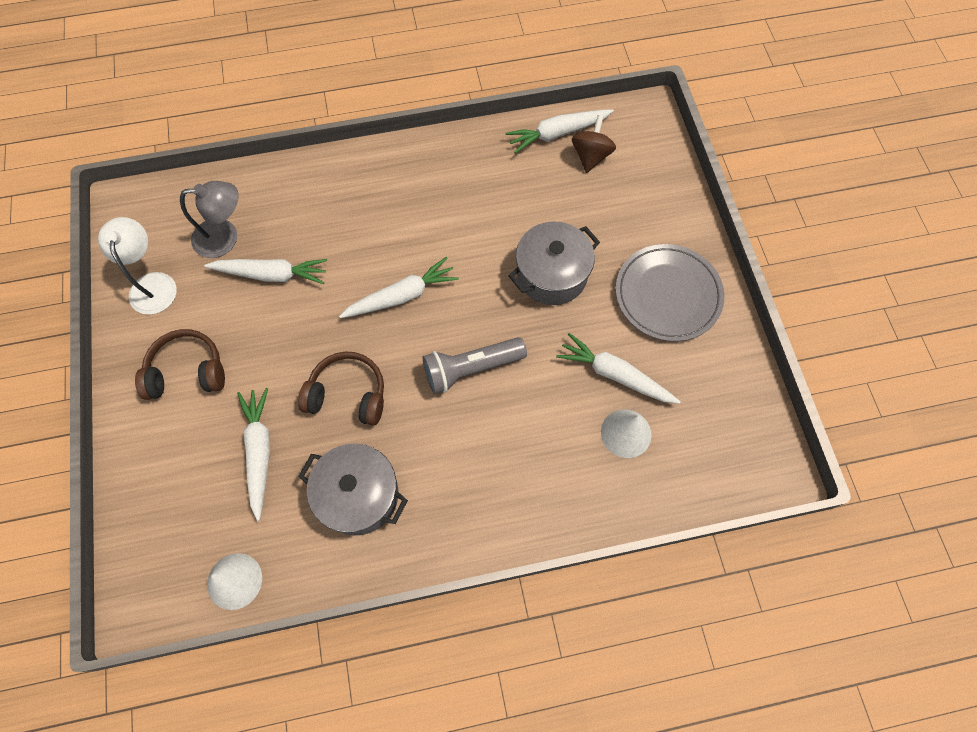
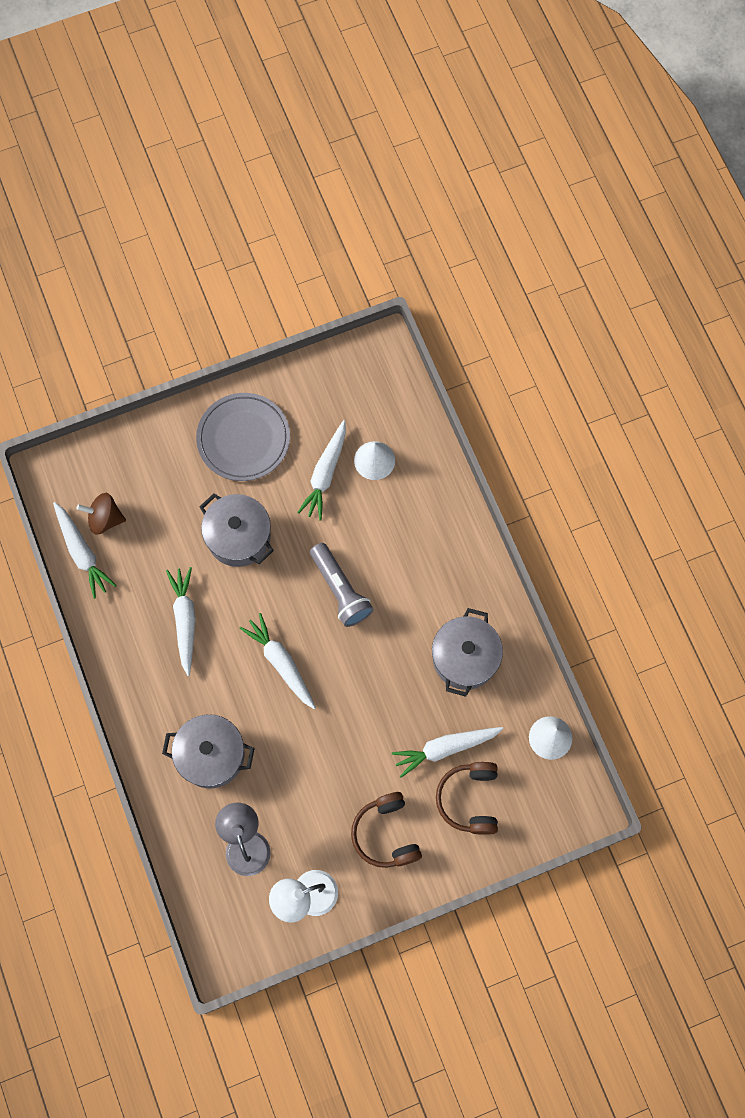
camera: 100 degrees left, 5 degrees up
(271, 274) = (278, 786): white carrot -> white carrot (185, 620)
(322, 219) = (211, 755): none -> grey pot
(348, 394) = (381, 687): brown headphones -> brown headphones (469, 799)

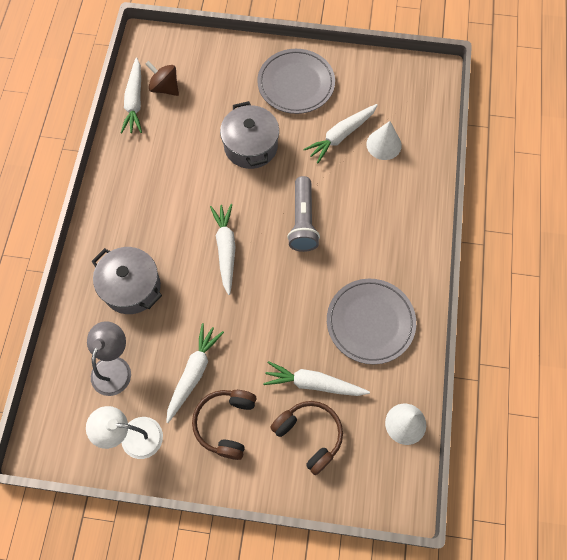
camera: 30 degrees right, 5 degrees down
(185, 620) = (175, 183): white carrot -> white carrot (193, 373)
(465, 658) = (370, 322): grey pot -> grey plate
(469, 799) = (309, 435): brown headphones -> brown headphones turned 105 degrees clockwise

